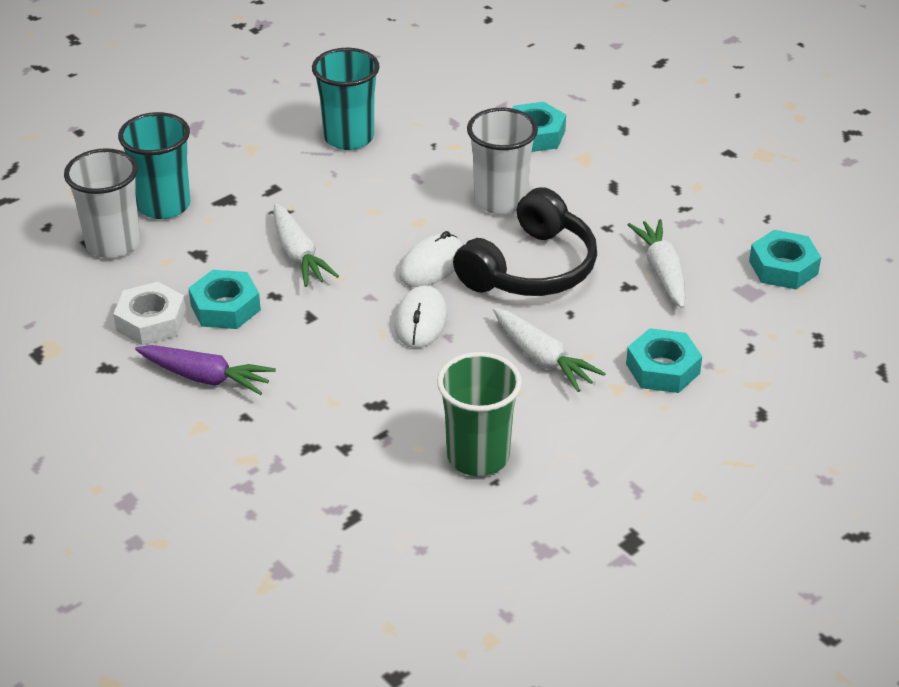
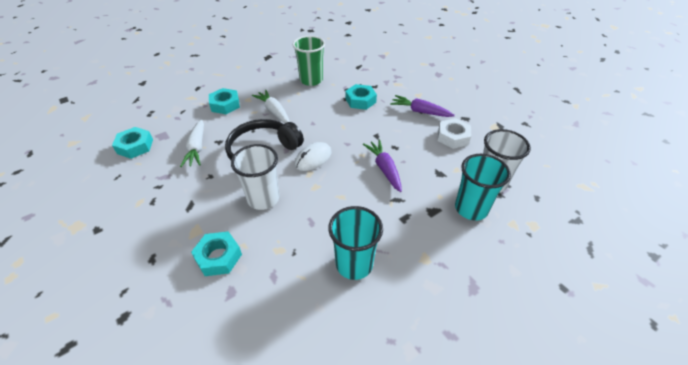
camera: 175 degrees left, 5 degrees up
(225, 307) = (418, 142): turquoise nut -> turquoise nut (360, 100)
(298, 255) = (384, 169): white carrot -> purple carrot
(421, 321) = (324, 130): white mouse -> none

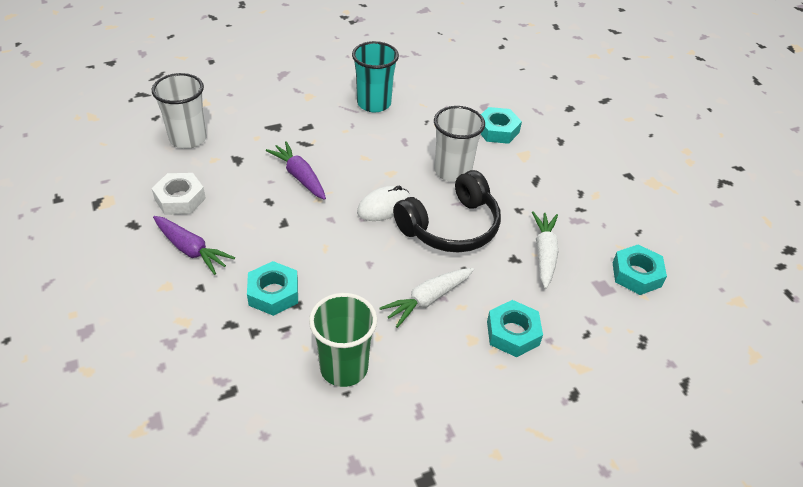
camera: 170 degrees left, 0 degrees up
(274, 111) = (427, 300): white carrot -> white carrot turned 75 degrees clockwise
(384, 169) = (299, 176): purple carrot -> purple carrot turned 150 degrees clockwise
(471, 208) = (234, 121): turquoise cup -> none

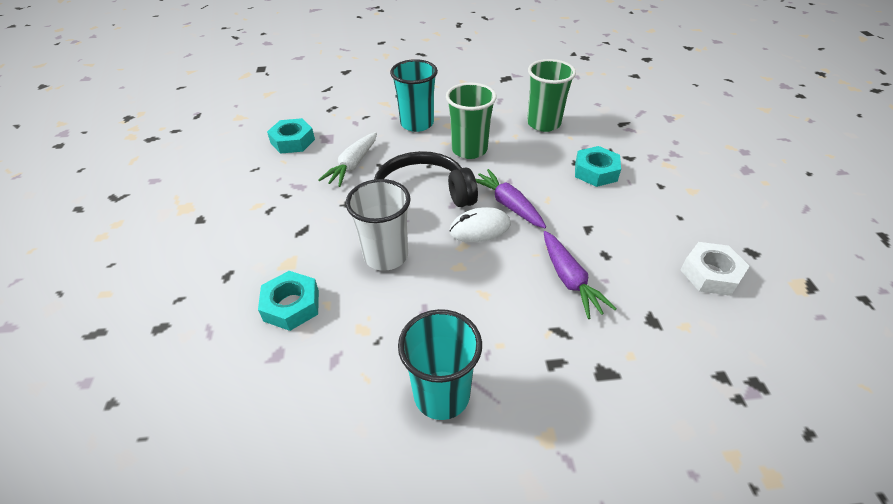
camera: 160 degrees left, 0 degrees up
(188, 139) = (734, 371): white cup -> none
(191, 250) = (679, 216): purple carrot -> purple carrot (508, 205)
(427, 300) = (469, 150): white carrot -> green cup
(512, 333) = (417, 123): turquoise nut -> turquoise cup

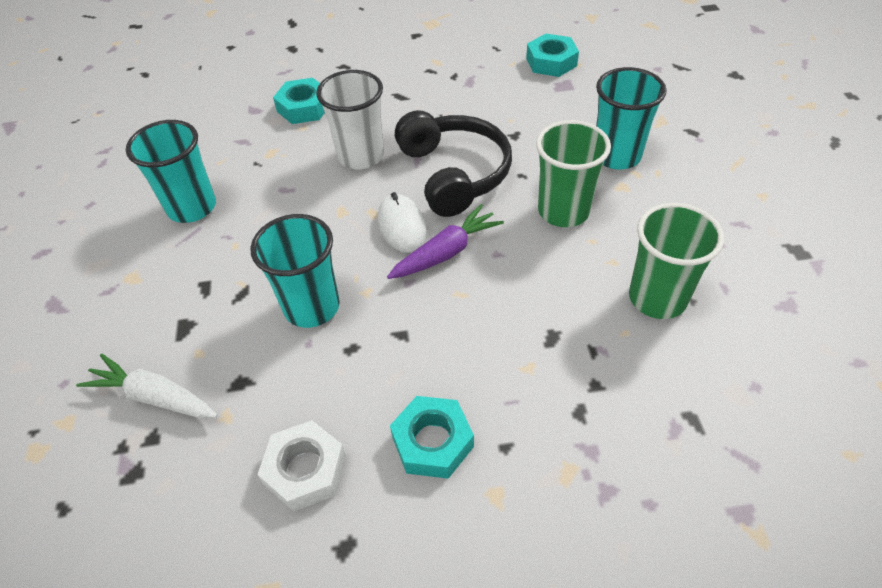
camera: 90 degrees right, 5 degrees up
(353, 165) = (512, 113): white carrot -> white carrot (154, 397)
(569, 280) = (312, 307): purple carrot -> turquoise cup
(596, 172) = (531, 357): turquoise nut -> turquoise nut (432, 442)

